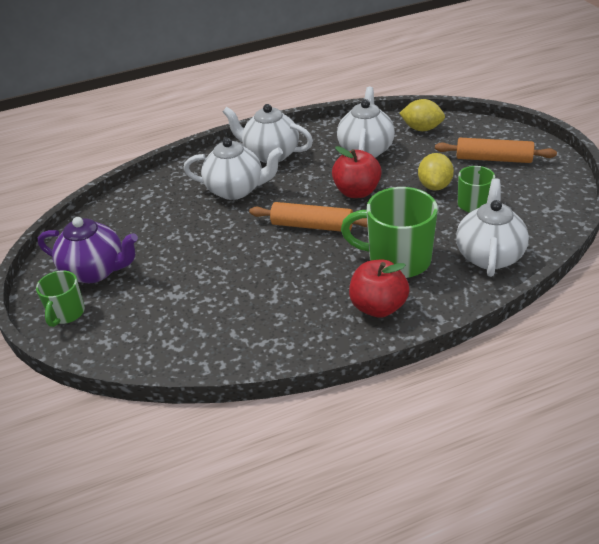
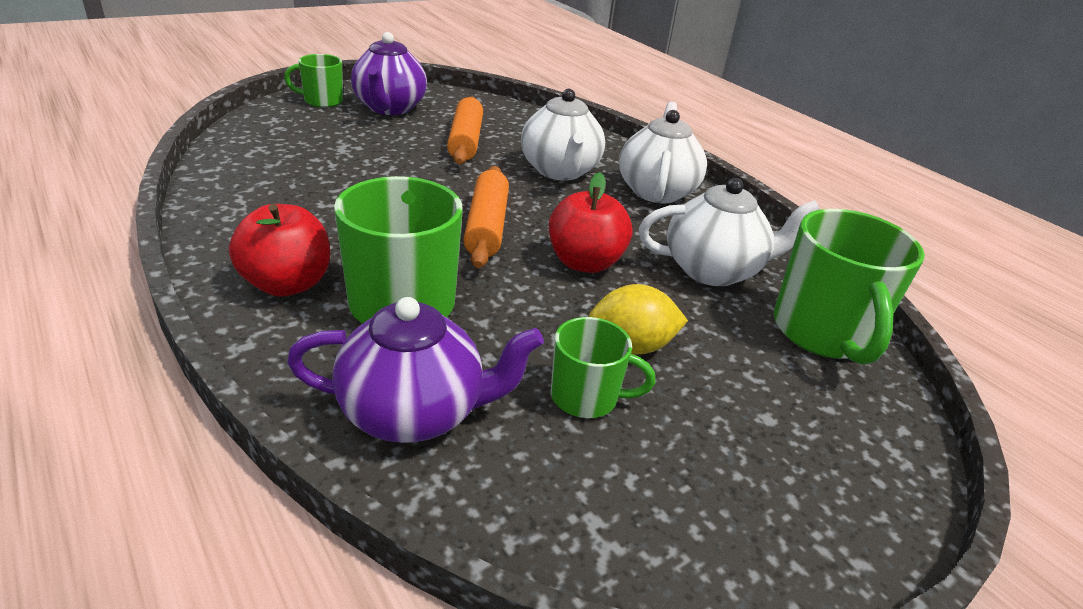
camera: 70 degrees right, 5 degrees down
(421, 129) = (823, 333): yellow lemon -> green mug
(489, 255) = (415, 412): white teapot -> purple teapot
(493, 159) = (767, 435): orange rolling pin -> orange rolling pin (465, 141)

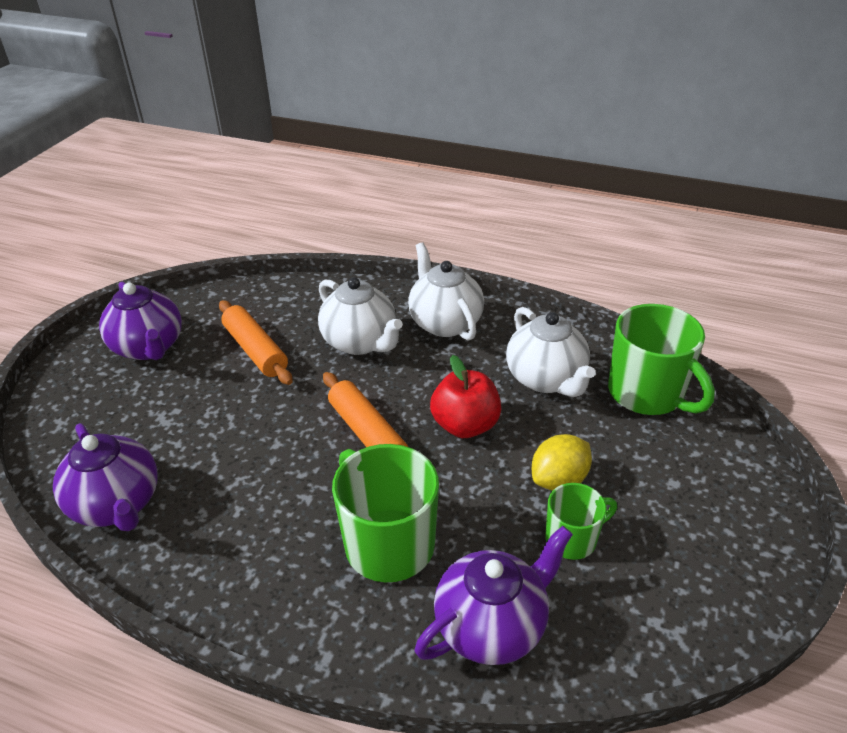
camera: 30 degrees left, 5 degrees up
(242, 176) = (117, 505): none -> purple teapot
(287, 284) = (289, 585): red apple -> none
(322, 101) = (77, 373): green mug -> none
(713, 270) = (546, 379): white teapot -> white teapot turned 105 degrees clockwise

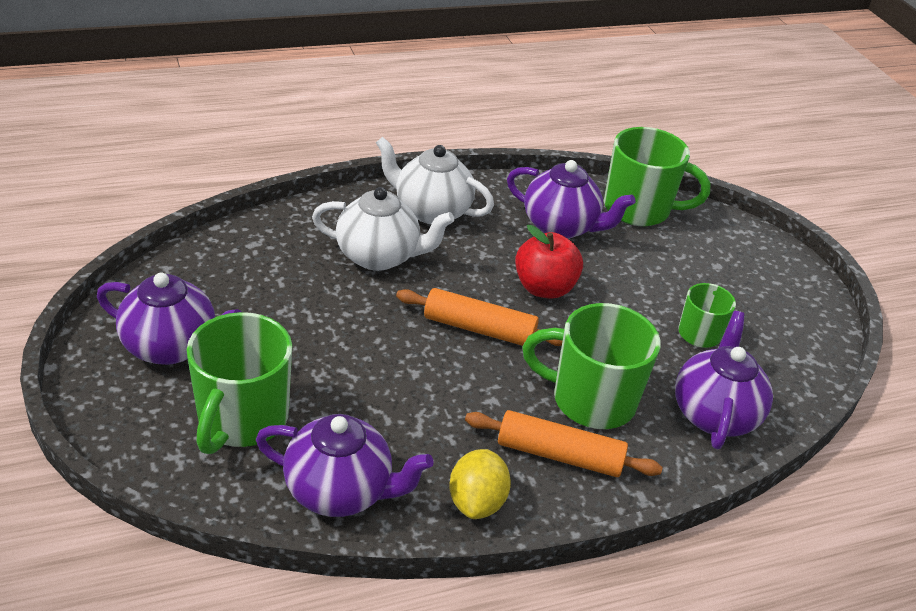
camera: 45 degrees left, 0 degrees up
(126, 418) = (242, 419): none -> green mug
(255, 350) = (290, 303): orange rolling pin -> orange rolling pin (559, 455)
(546, 379) = (561, 227): white teapot -> purple teapot
(559, 480) = (649, 297): yellow lemon -> yellow lemon (476, 502)

